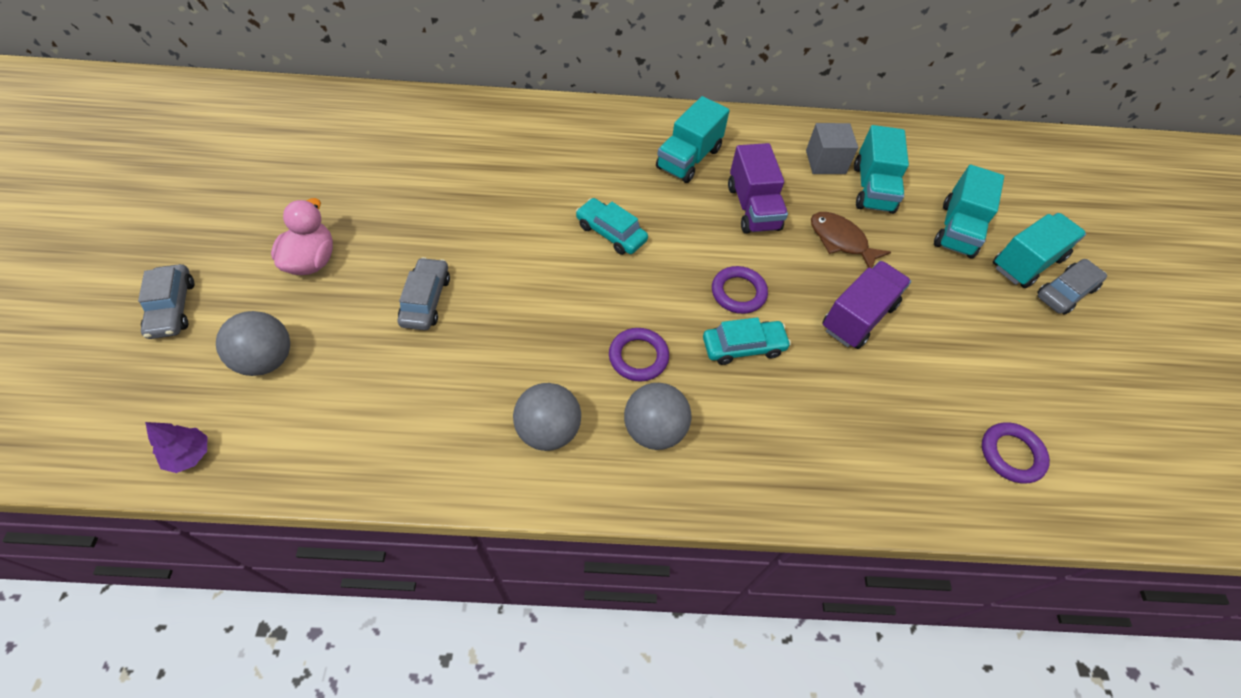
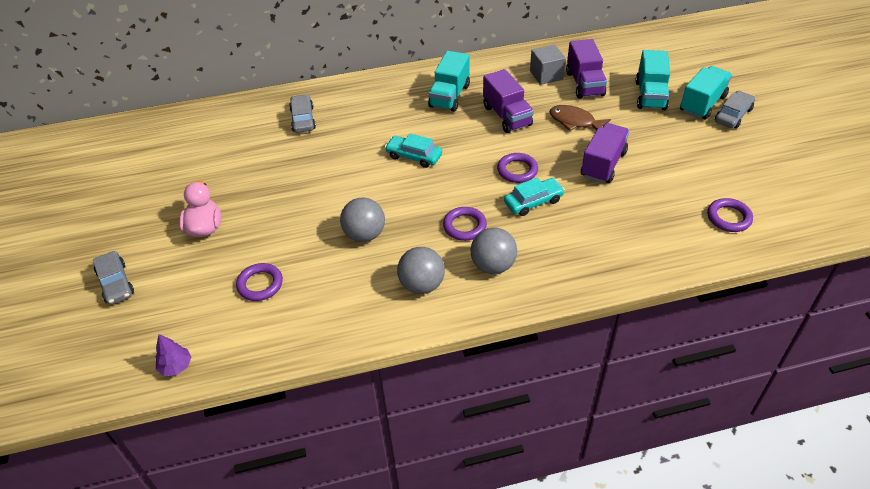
camera: 10 degrees left, 10 degrees down
(267, 360) = (203, 296): grey ball -> grey ball (364, 234)
(344, 364) = (260, 284): none -> purple ring
(426, 300) = (300, 231): grey car -> grey car (303, 119)
(872, 188) = (584, 84): turquoise truck -> purple truck

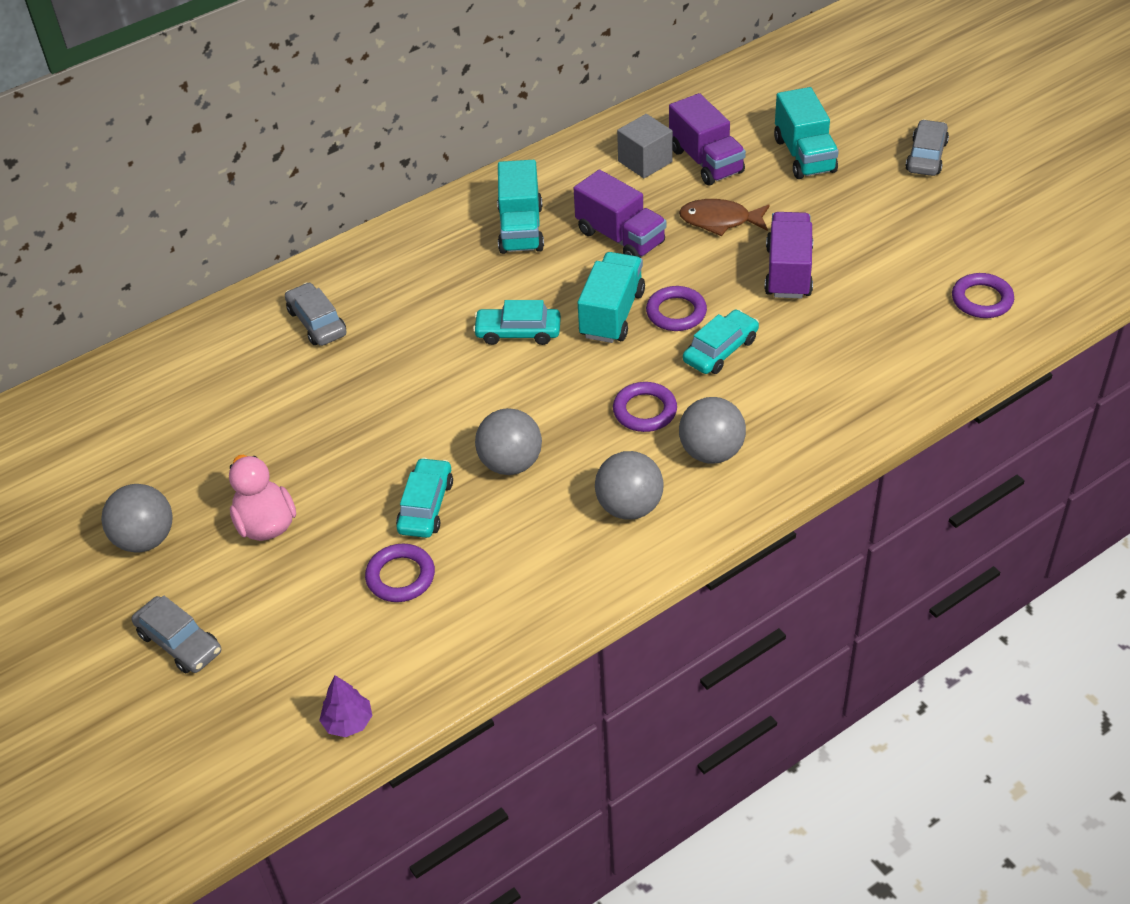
camera: 20 degrees left, 0 degrees up
(136, 216) = (145, 539): none -> grey ball
(300, 245) = (426, 506): none -> turquoise car
(702, 104) = (879, 150): turquoise truck -> turquoise truck (612, 314)

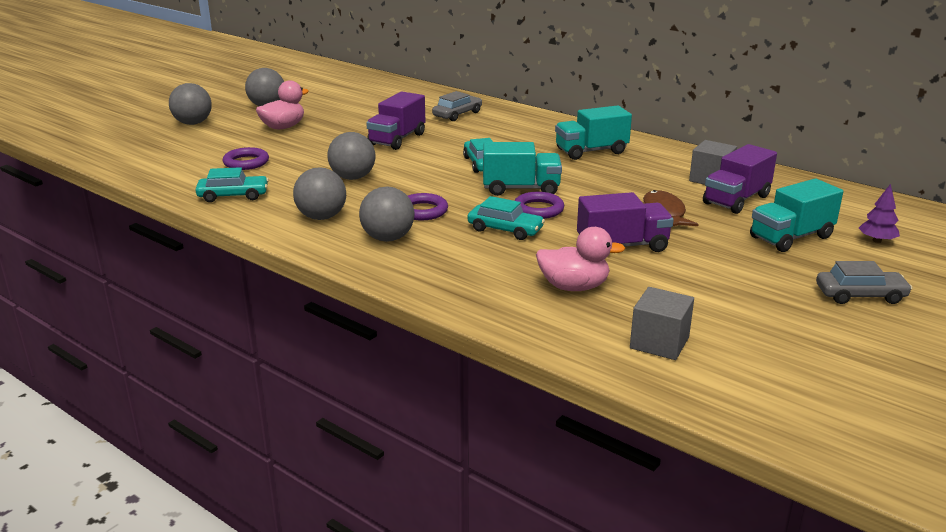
camera: 70 degrees right, 20 degrees down
(179, 642) = (193, 123): grey car -> grey ball
(348, 722) = (132, 166): purple tree -> purple tree (877, 240)
(426, 506) = (307, 161): turquoise car -> turquoise car (233, 196)
(620, 237) = (610, 181): purple truck -> purple truck (397, 139)
(867, 328) = (574, 287): none -> pink duck
(982, 300) = (659, 343): purple ring -> grey cube

